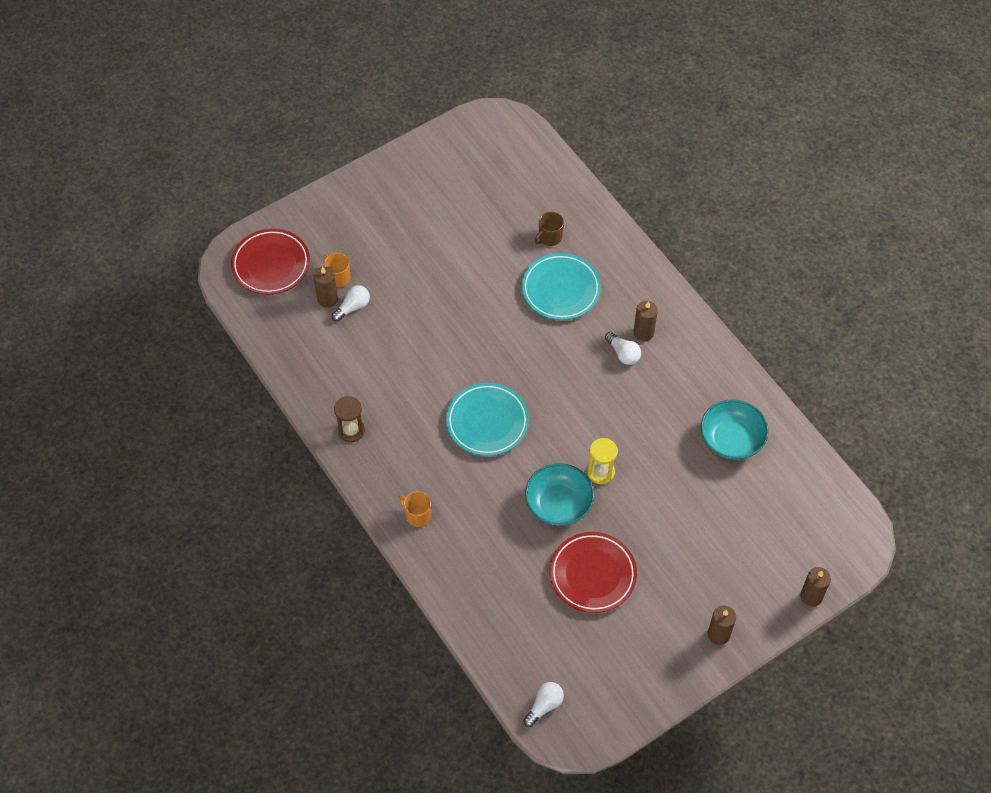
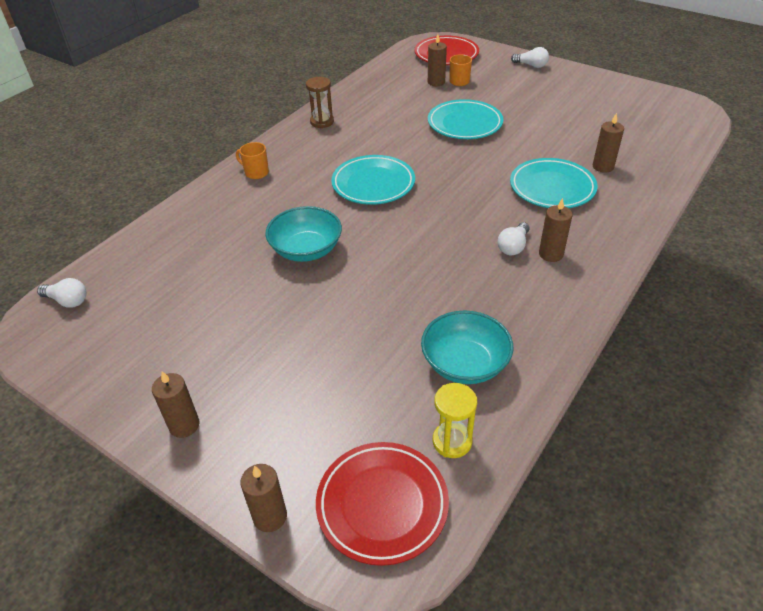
camera: 70 degrees right, 15 degrees down
(353, 307) = (438, 94): white light bulb -> white light bulb (531, 65)
(417, 515) = (256, 173): orange mug -> orange mug turned 75 degrees counterclockwise
(424, 309) = (464, 124): none -> turquoise plate
(549, 237) = (603, 167): brown mug -> brown candle
(592, 574) = (232, 295): red plate -> red plate (382, 505)
(601, 472) = (359, 268): yellow hourglass -> yellow hourglass (452, 441)

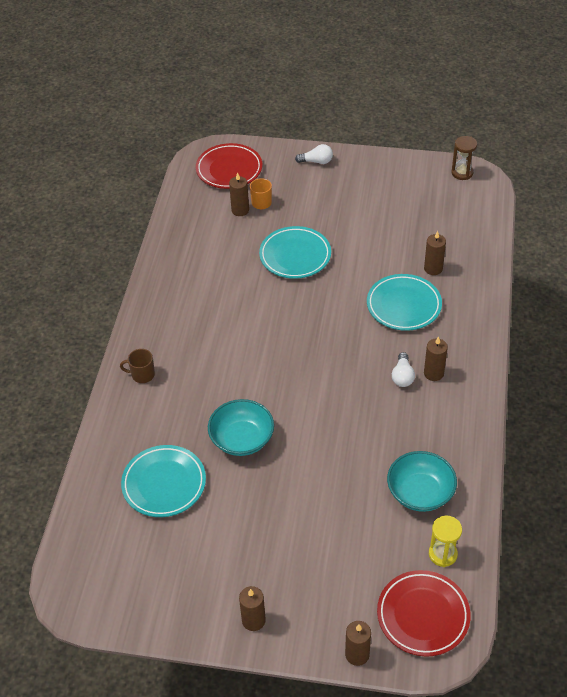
camera: 25 degrees left, 5 degrees up
(67, 301) = (76, 562): white light bulb -> none
(256, 173) = (142, 375): orange mug -> brown mug
(322, 122) = (163, 295): brown hourglass -> brown hourglass (462, 173)
(373, 184) = (255, 352): turquoise plate -> turquoise plate (164, 484)

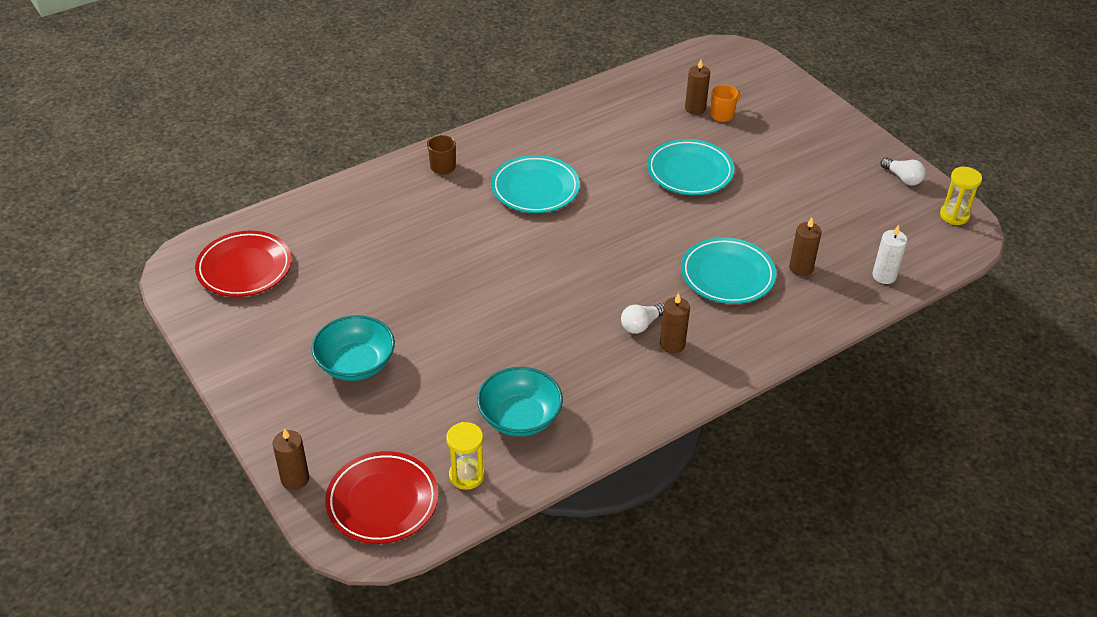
camera: 45 degrees right, 5 degrees down
(164, 484) = (346, 248): turquoise plate -> turquoise plate (535, 189)
(229, 169) = (732, 74): red plate -> red plate (244, 268)
(242, 439) = (444, 265): turquoise bowl -> turquoise bowl (355, 364)
(253, 620) = (264, 388): brown candle -> none
(316, 161) = (821, 116): white light bulb -> white light bulb (903, 178)
(462, 173) = (954, 215): brown hourglass -> yellow hourglass
(477, 238) = (884, 276): none -> white candle

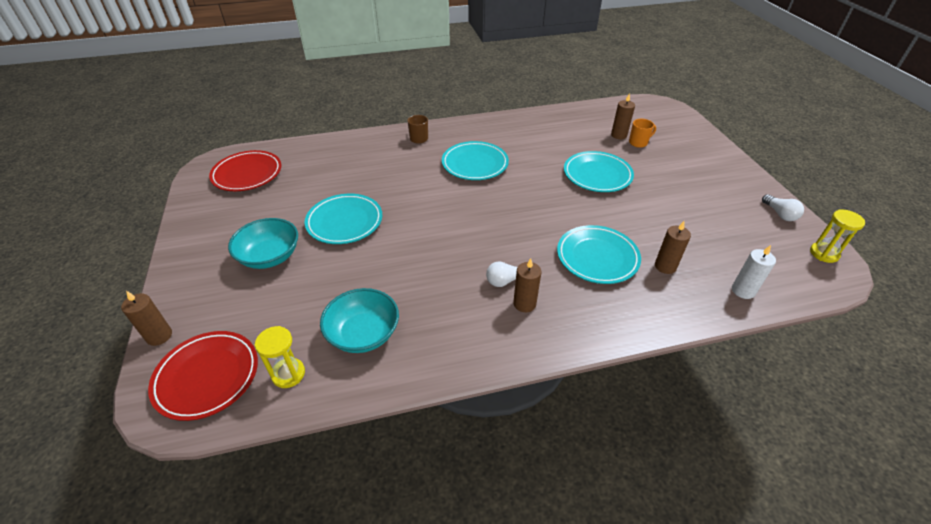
camera: 20 degrees right, 0 degrees up
(418, 302) = (344, 222): none -> turquoise plate

